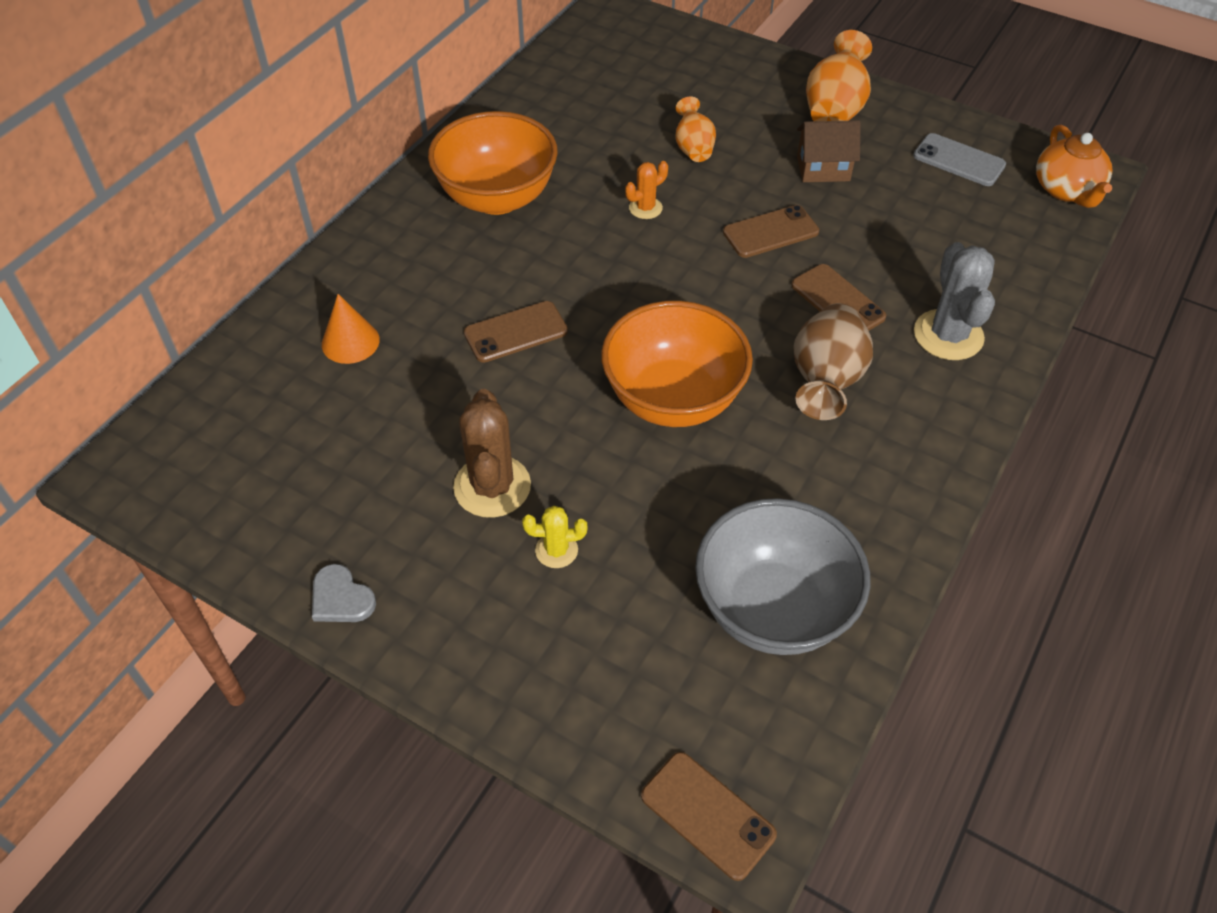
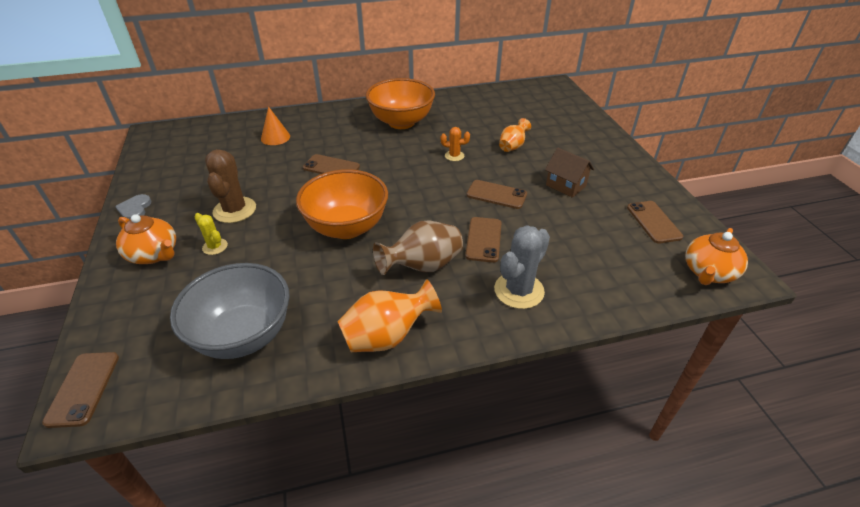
camera: 45 degrees right, 10 degrees down
(492, 486) = (234, 210): brown cactus -> brown cactus turned 45 degrees counterclockwise
(495, 625) = (154, 254): none -> orange teapot
(834, 110) = (611, 167): orange vase -> orange vase (387, 336)
(959, 160) = (653, 222): grey phone -> brown phone

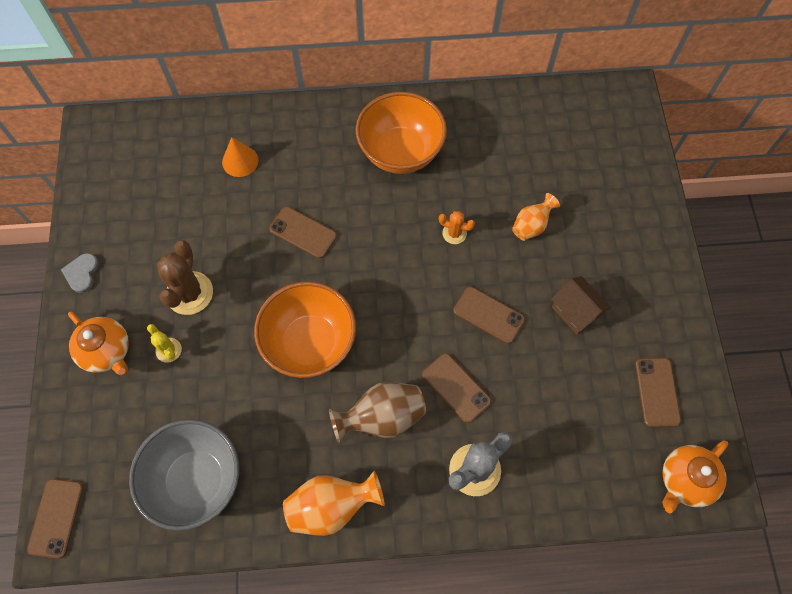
camera: 10 degrees right, 25 degrees up
(483, 239) = (456, 388): brown phone -> brown phone turned 60 degrees counterclockwise

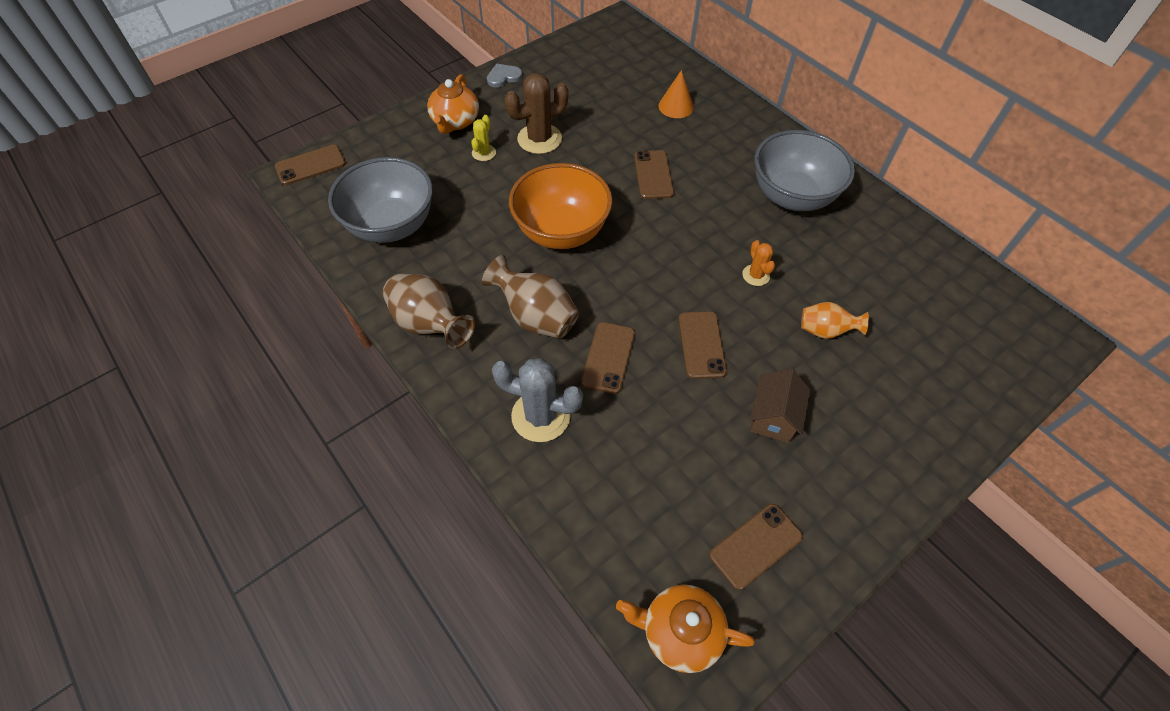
camera: 55 degrees right, 10 degrees down
(331, 506) = (430, 324): orange vase -> brown vase
(400, 152) = (792, 196): orange bowl -> grey bowl

